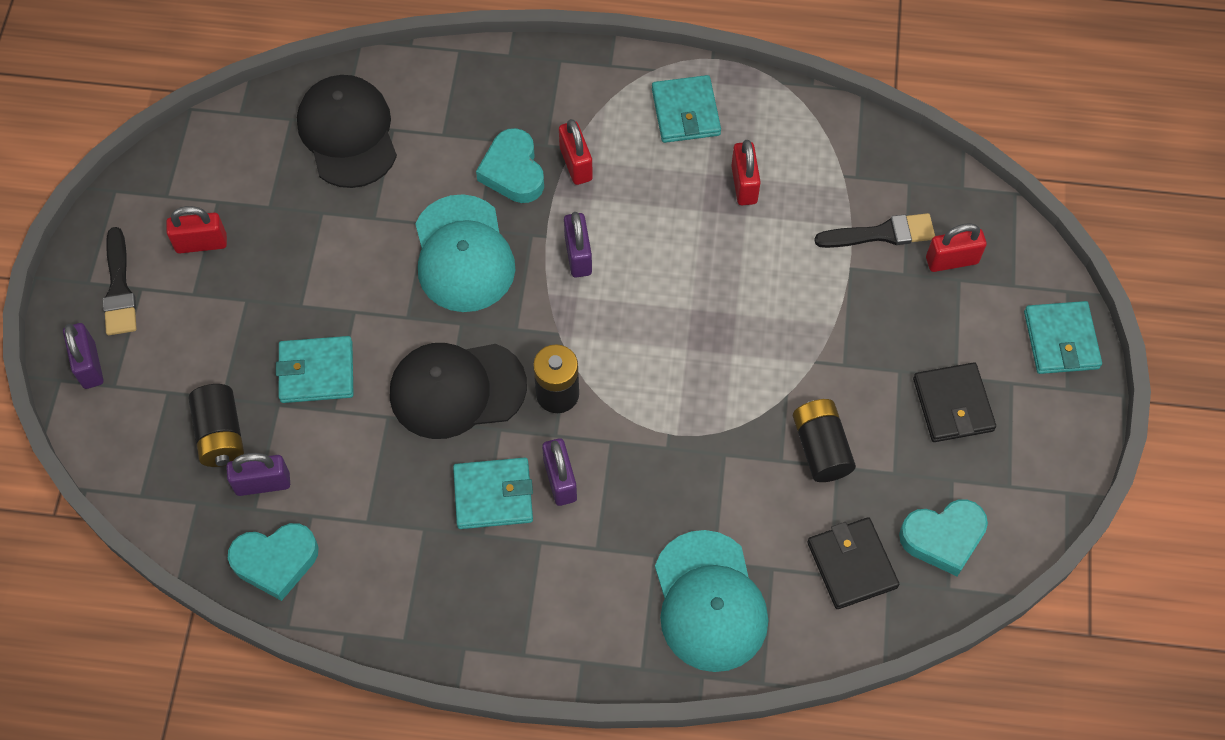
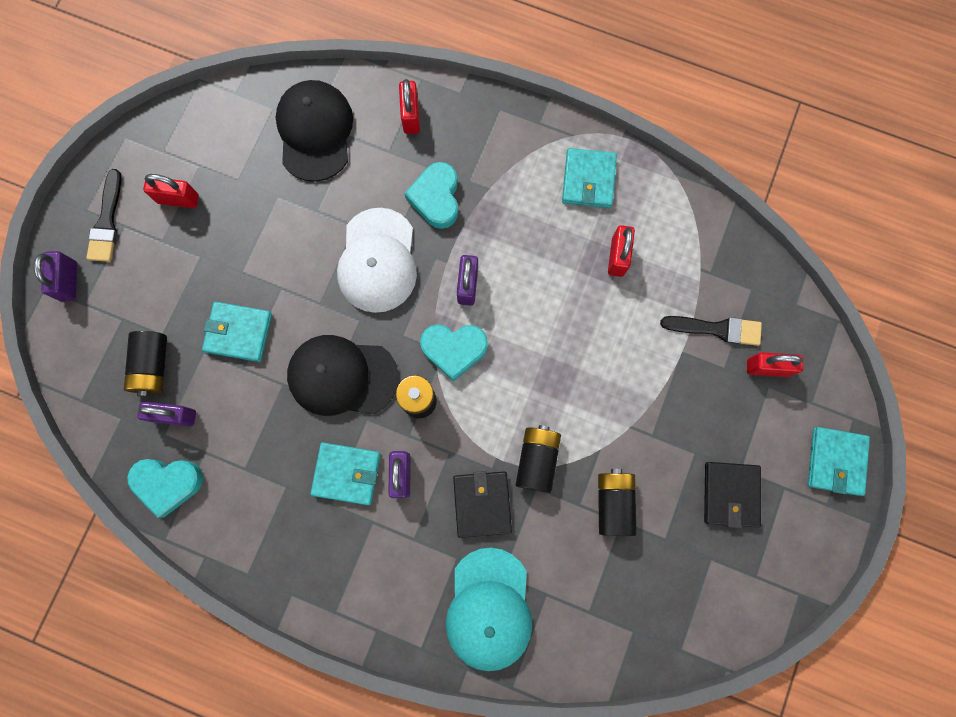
camera: 15 degrees right, 15 degrees up
(463, 254) = (377, 261): turquoise cap -> white cap
(576, 164) = (487, 204): red padlock -> red padlock (411, 116)
(716, 424) = (537, 460): none -> black battery
(851, 565) = (609, 609): black wallet -> black wallet (482, 504)
(943, 538) = (688, 606): turquoise heart -> turquoise heart (454, 350)

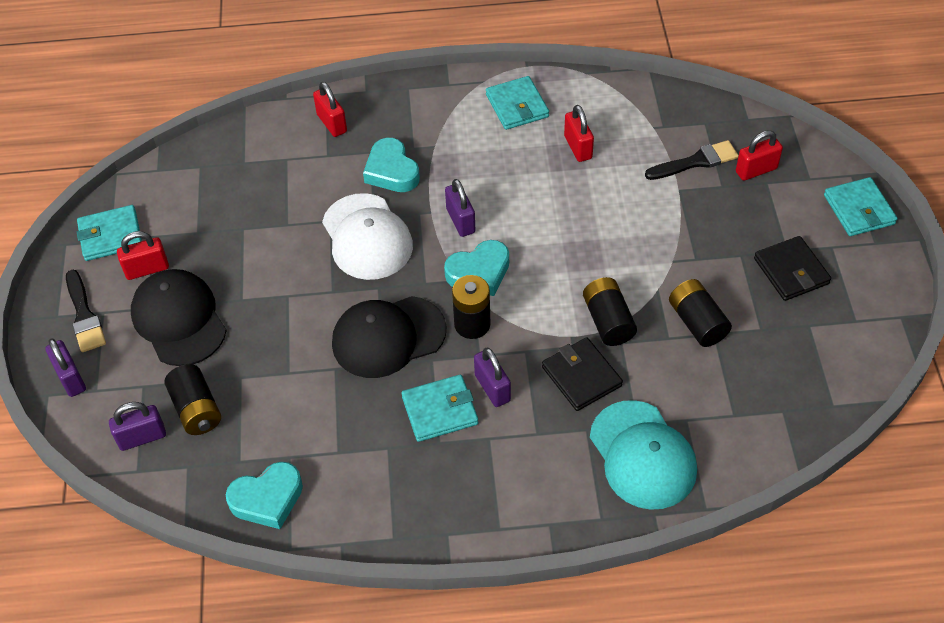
camera: 25 degrees left, 25 degrees down
(174, 416) = (241, 440): purple padlock -> purple padlock (142, 437)
(238, 332) = (267, 346): turquoise wallet -> turquoise wallet (110, 236)
(315, 132) = (250, 168): black cap -> black cap (179, 319)

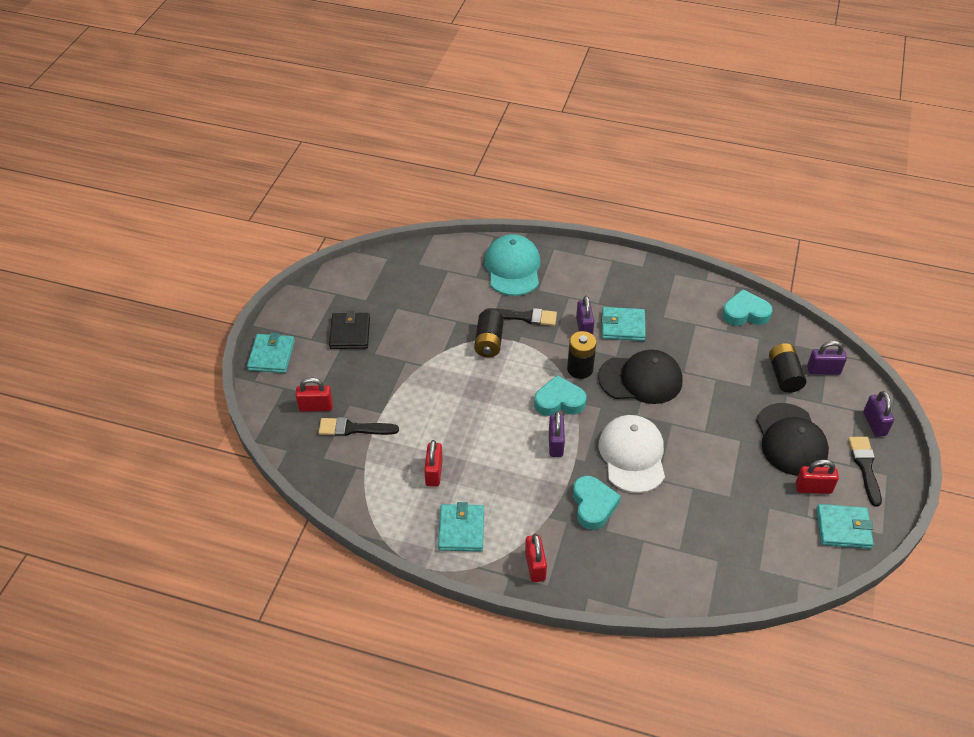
camera: 160 degrees left, 5 degrees down
(332, 123) = (630, 572): red padlock -> red padlock (535, 566)
(581, 376) = (525, 317): black wallet -> black brush
(697, 322) = (433, 323): black battery -> none

